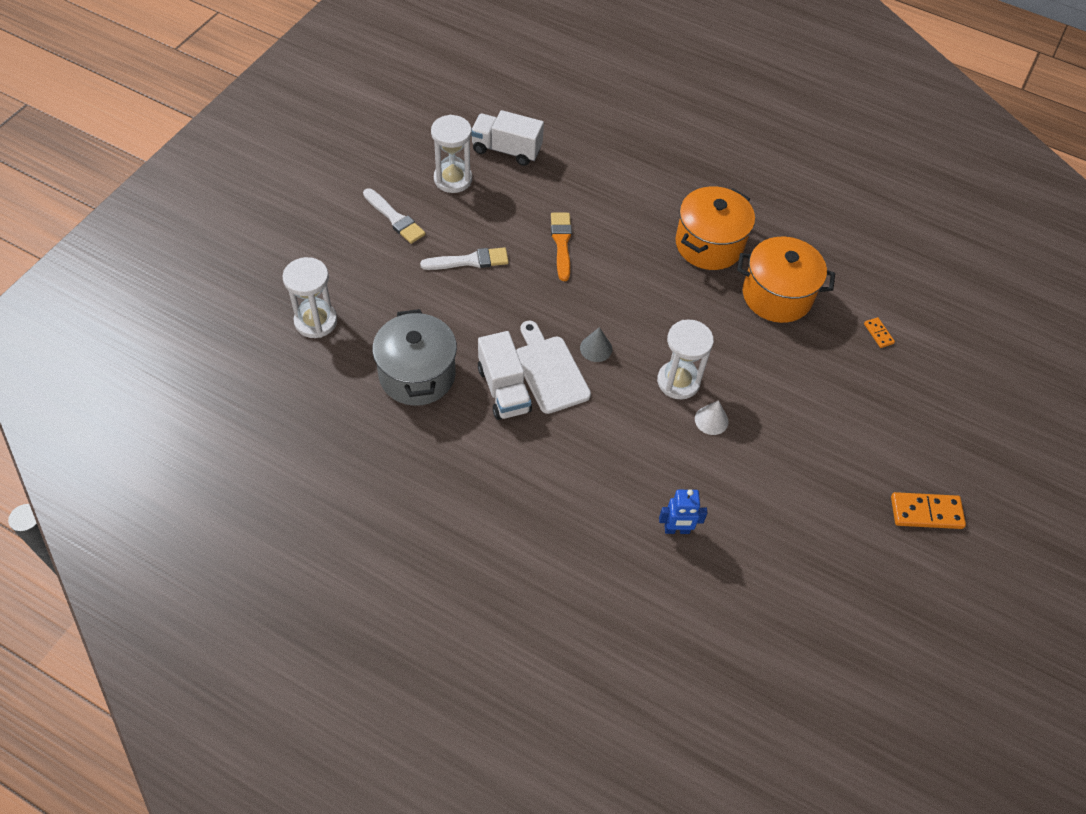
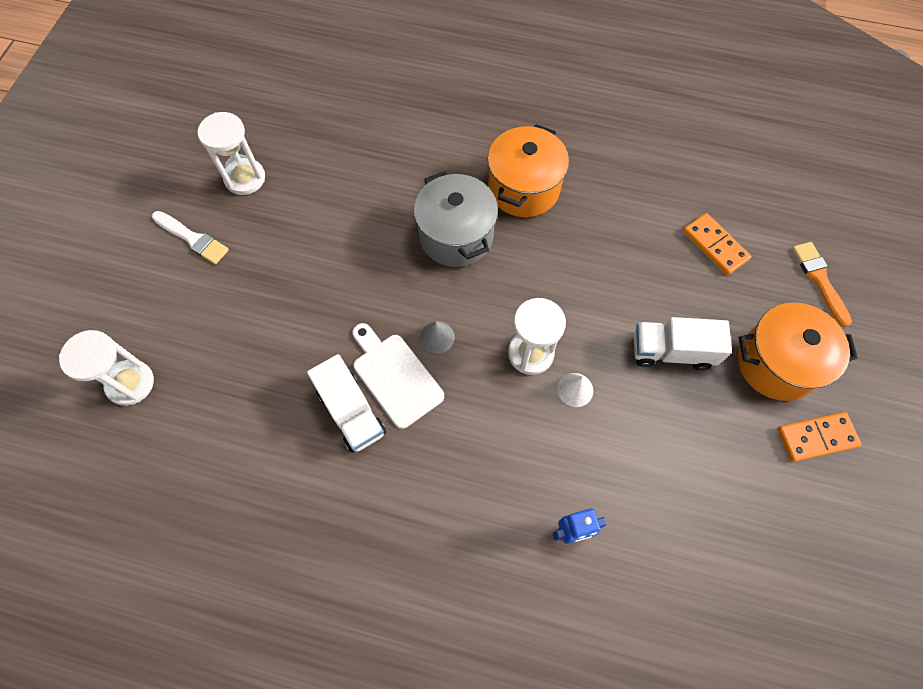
camera: 10 degrees left, 10 degrees up
(417, 375) = (254, 419): grey pot -> grey pot (456, 236)
(469, 261) = (282, 269): white brush -> none
(506, 150) = (294, 132): white truck -> white truck (671, 351)
(561, 243) = (374, 224): orange brush -> orange brush (819, 280)
(777, 295) = (605, 228): orange pot -> orange pot (776, 363)
(878, 333) = (715, 245): orange domino -> orange domino, size x1.89

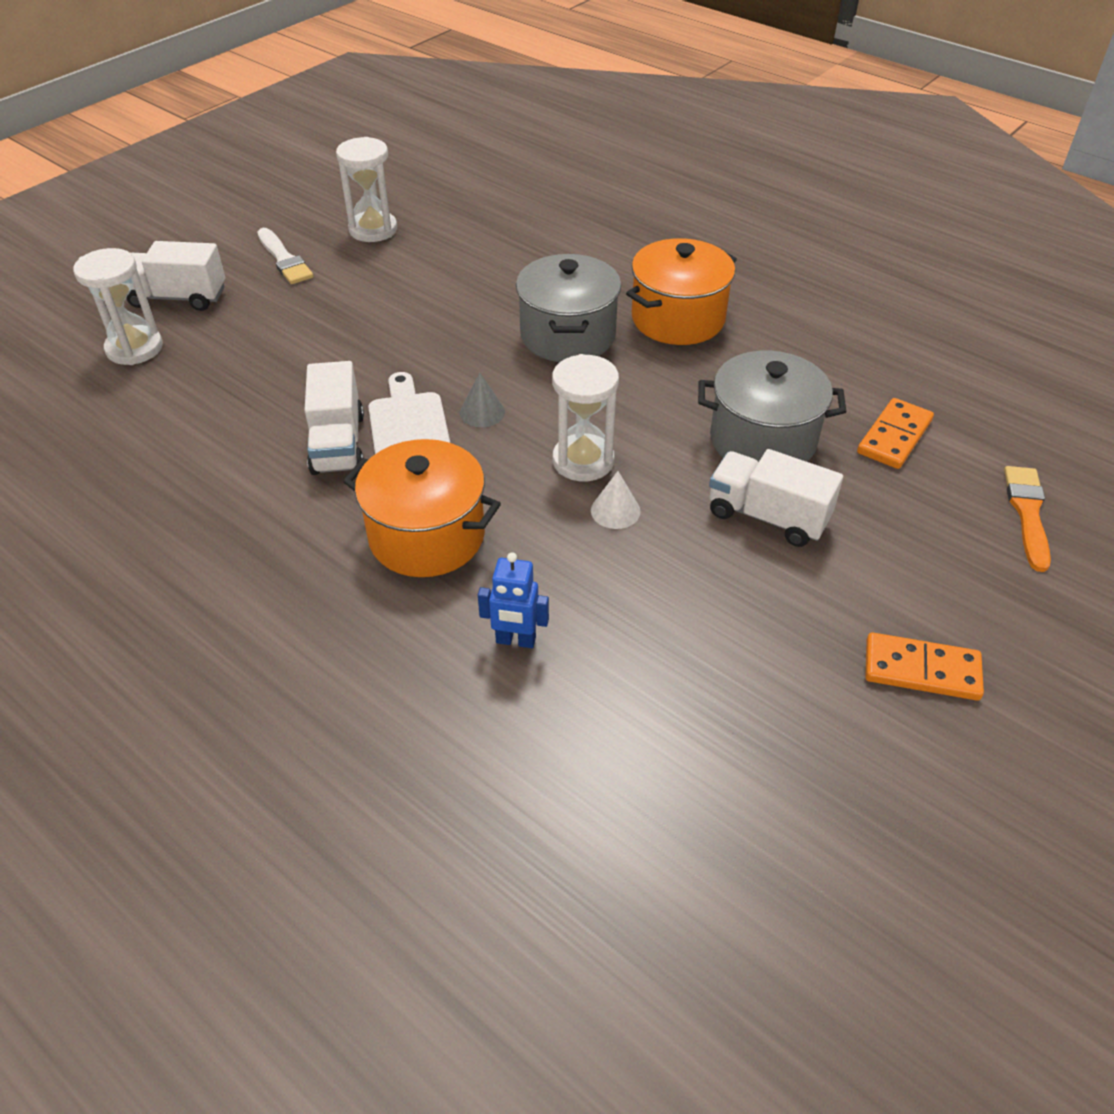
camera: 25 degrees right, 20 degrees down
(130, 314) = (178, 298): none -> white truck
(636, 284) = (762, 440): none -> grey pot
(715, 245) = (894, 437): orange domino -> orange domino turned 45 degrees clockwise
(776, 363) = (910, 575): orange pot -> orange pot (427, 536)

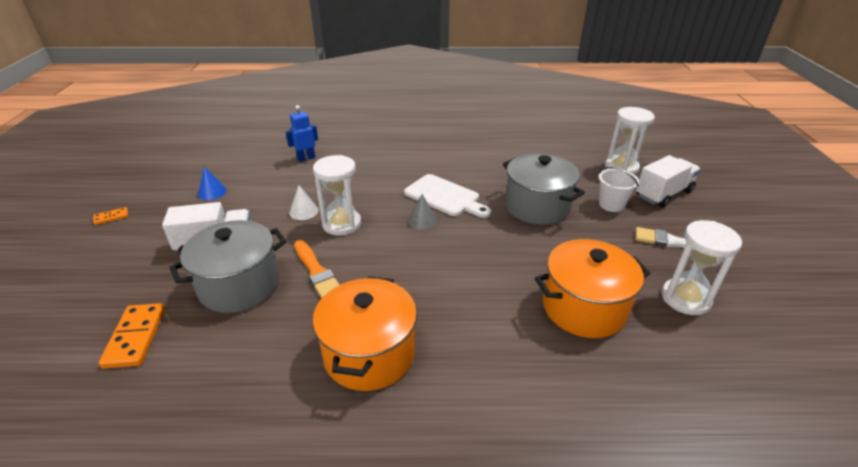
camera: 140 degrees right, 10 degrees down
(254, 317) = (611, 205): none -> white bucket
(338, 443) = (466, 178): white truck -> none
(427, 536) = (379, 168): orange pot -> orange pot (584, 308)
(568, 335) = (433, 291): grey pot -> grey pot (537, 207)
(732, 639) = (212, 192): none -> blue cone
(921, 670) = (111, 217): orange domino -> orange domino, size x0.53
(1027, 513) = (24, 326): orange brush -> orange brush (316, 271)

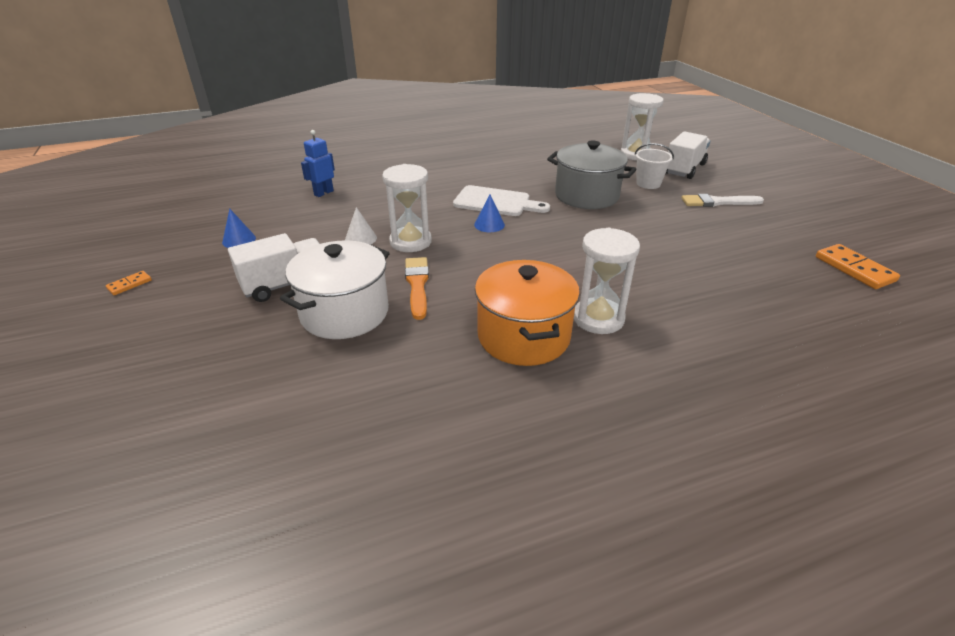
camera: 20 degrees left, 0 degrees up
(135, 337) = (264, 381): orange domino -> orange domino (854, 269)
(239, 285) = (344, 313): grey pot -> white pot
(316, 271) = (417, 285): orange brush -> orange brush turned 135 degrees counterclockwise
(422, 220) = (489, 224): grey cone -> blue cone
(584, 308) = (681, 262): orange pot -> none
(685, 298) = (752, 239): white hourglass -> white hourglass (598, 318)

